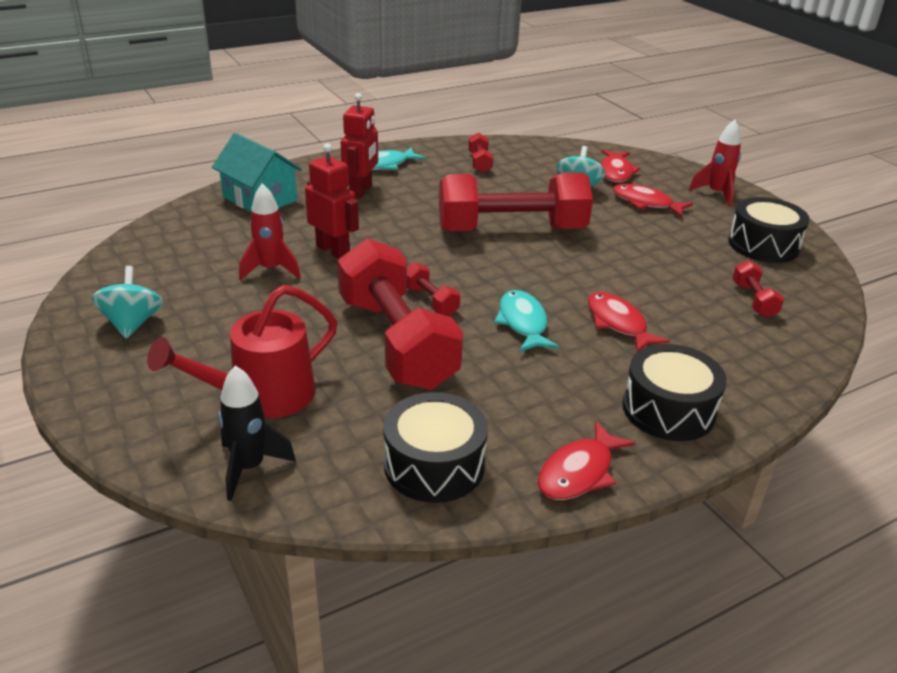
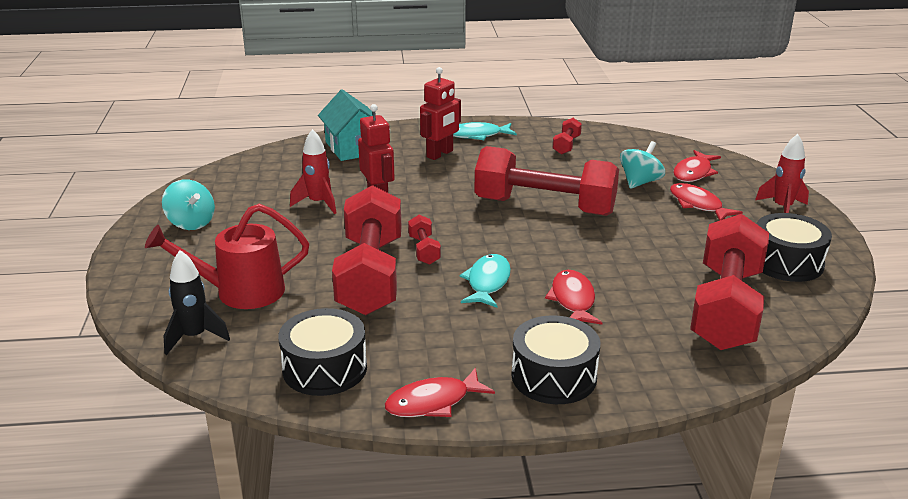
camera: 25 degrees right, 5 degrees down
(132, 323) = (191, 223): turquoise spinning top -> turquoise spinning top turned 120 degrees clockwise
(753, 300) = (726, 308): red dumbbell -> red dumbbell, size x2.40

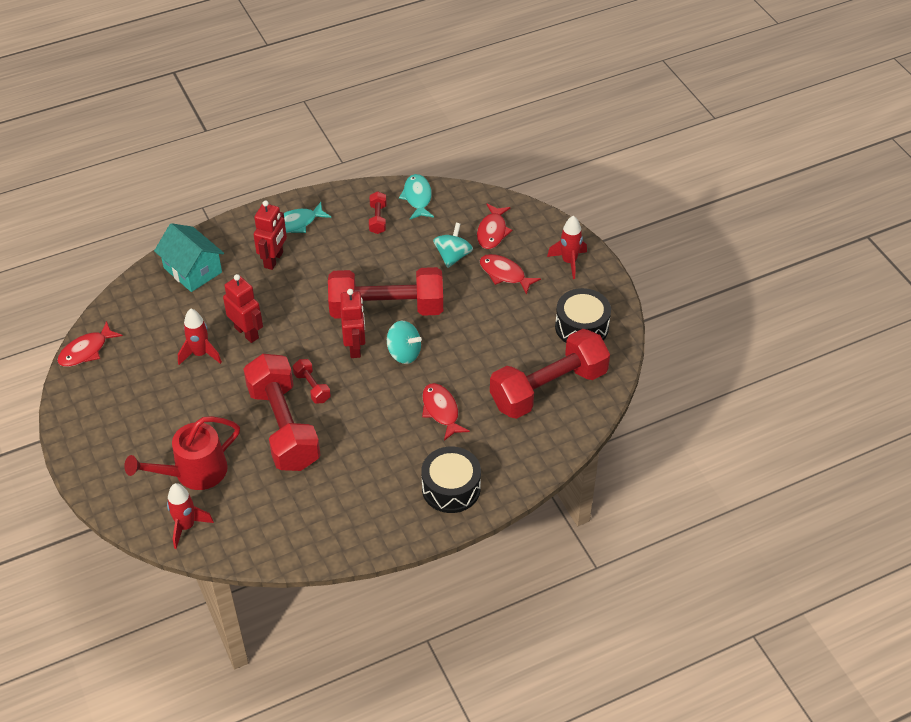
camera: 20 degrees left, 20 degrees up
(191, 223) = (107, 407): turquoise spinning top -> turquoise spinning top (404, 353)
(195, 337) = (186, 526): black rocket -> red rocket
(325, 368) = (295, 527): black drum -> none
(433, 402) = (381, 534): red fish -> red fish (86, 351)
(487, 282) = (374, 410): turquoise fish -> turquoise fish (417, 197)
(492, 228) = (355, 347): none -> red robot
(726, 308) = (548, 388): red dumbbell -> red dumbbell turned 60 degrees clockwise

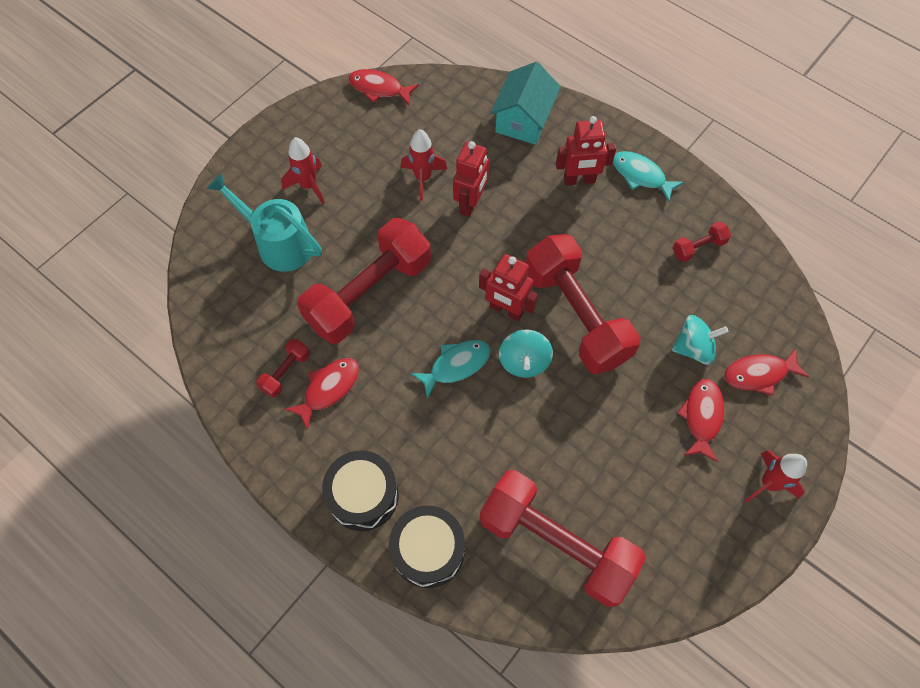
camera: 65 degrees right, 15 degrees up
(186, 526) = (214, 268): red rocket -> red rocket (309, 186)
(193, 473) = (278, 243): red watering can -> turquoise watering can
(312, 387) = (432, 295): red dumbbell -> red dumbbell (286, 372)
(355, 347) = (506, 310): red robot -> red robot turned 60 degrees clockwise
(417, 197) = (757, 272): turquoise fish -> turquoise fish (456, 365)
(441, 411) = (464, 437): red fish -> red fish (328, 389)
(581, 327) = (673, 543): black drum -> black drum (428, 550)

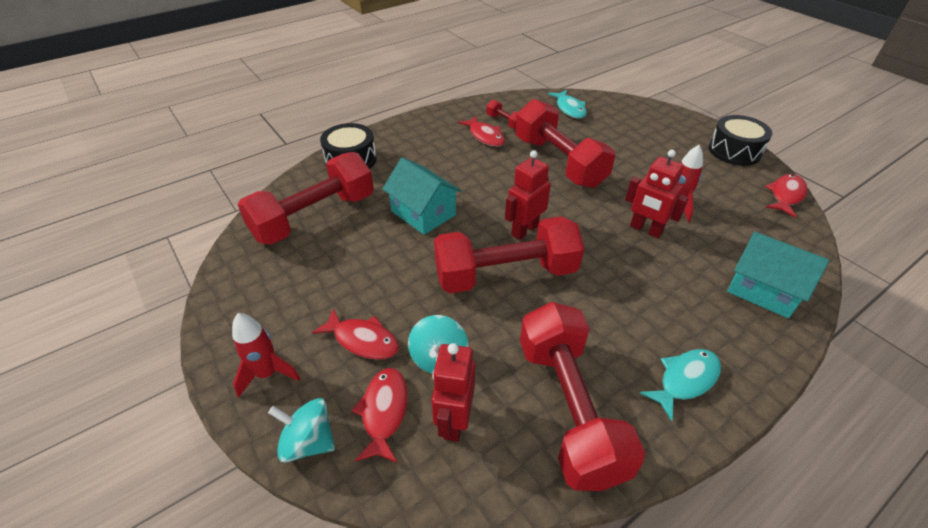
camera: 105 degrees right, 20 degrees down
(278, 243) = (611, 129): turquoise watering can -> none
(309, 186) = (666, 146): red rocket -> none
(363, 495) = (403, 140): black drum -> black drum (734, 151)
(456, 365) = (481, 194): turquoise fish -> turquoise fish (569, 109)
(510, 419) = (423, 213): none -> turquoise house
(524, 362) = (470, 231): turquoise spinning top -> turquoise spinning top (308, 442)
(579, 180) = (676, 317): red robot -> red robot (454, 421)
(698, 247) = (569, 408): red dumbbell -> red dumbbell, size x2.40

